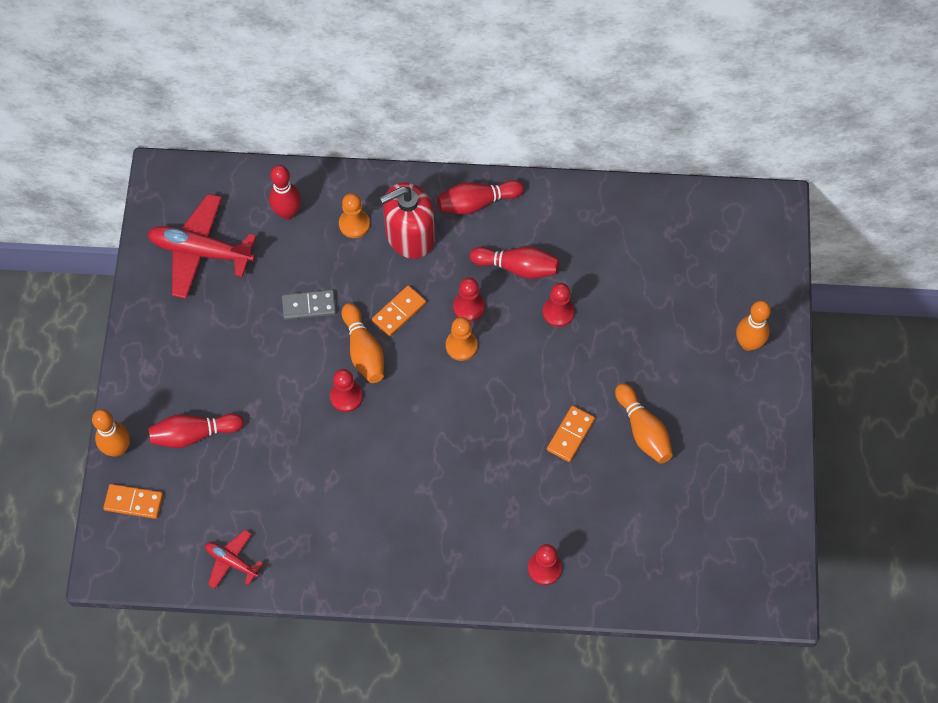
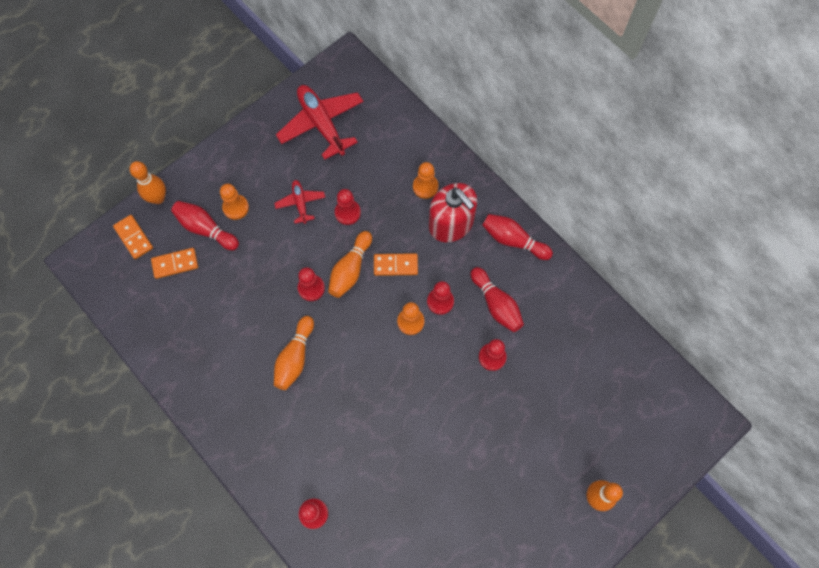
camera: 45 degrees right, 5 degrees up
(201, 391) = (236, 207): none -> orange pawn
(232, 561) = (147, 325): red plane -> red plane (300, 203)
(287, 212) = (394, 144): red bowling pin -> none
(309, 306) = (347, 212): grey domino -> red pawn
(409, 235) = (451, 223): red soap dispenser -> red soap dispenser turned 150 degrees counterclockwise
(570, 435) = (418, 443): orange domino -> orange domino (175, 264)
(643, 430) = (466, 486): orange bowling pin -> orange bowling pin (295, 357)

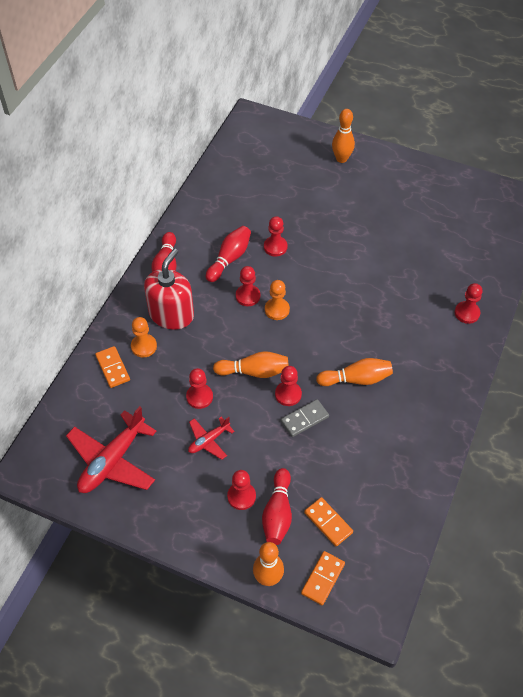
camera: 115 degrees left, 15 degrees down
(236, 207) = (241, 496): orange pawn -> red pawn
(279, 290) = (304, 419): none -> grey domino
(395, 265) = (232, 339): orange domino -> orange domino (112, 368)

